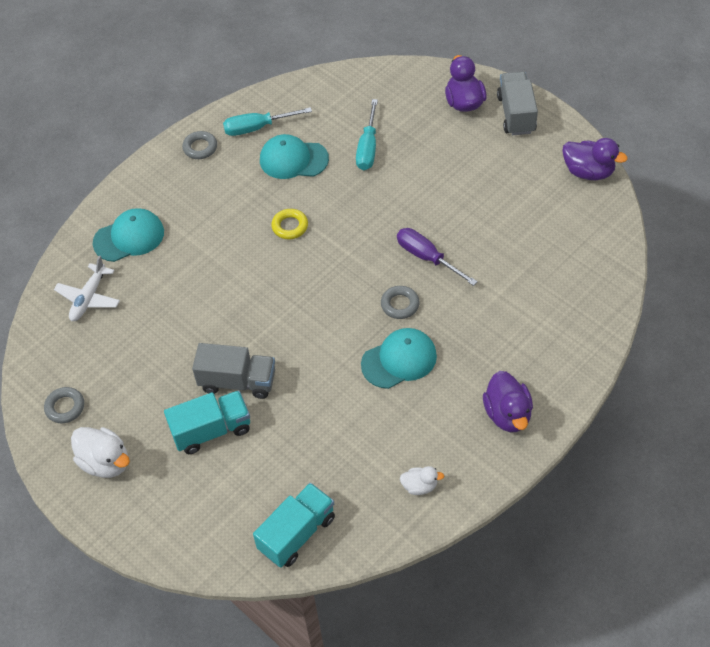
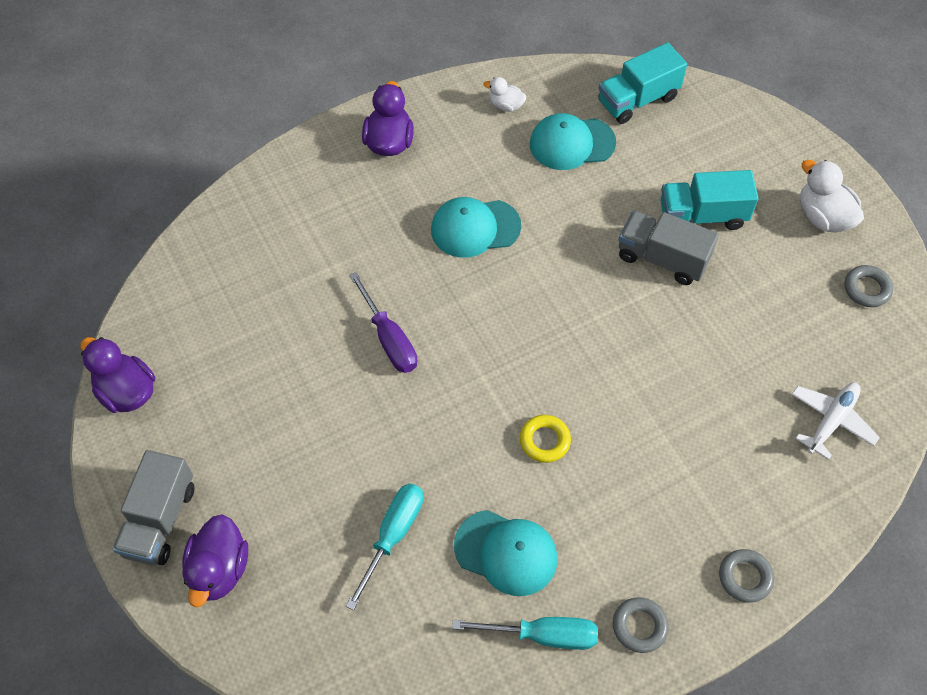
camera: 165 degrees left, 5 degrees up
(129, 237) = (768, 497): turquoise cap -> turquoise cap (571, 143)
(400, 304) = (447, 290): grey ring -> grey ring (745, 577)

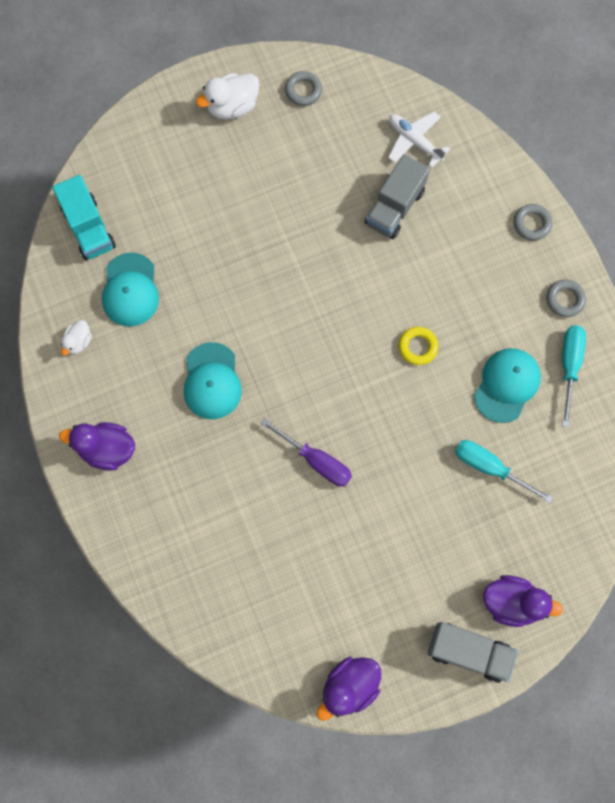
camera: 85 degrees left, 15 degrees up
(389, 339) = (316, 461): purple screwdriver -> purple screwdriver turned 60 degrees clockwise
(662, 258) = (259, 235): grey truck -> grey truck (395, 207)
(702, 216) = (220, 197): turquoise truck -> none

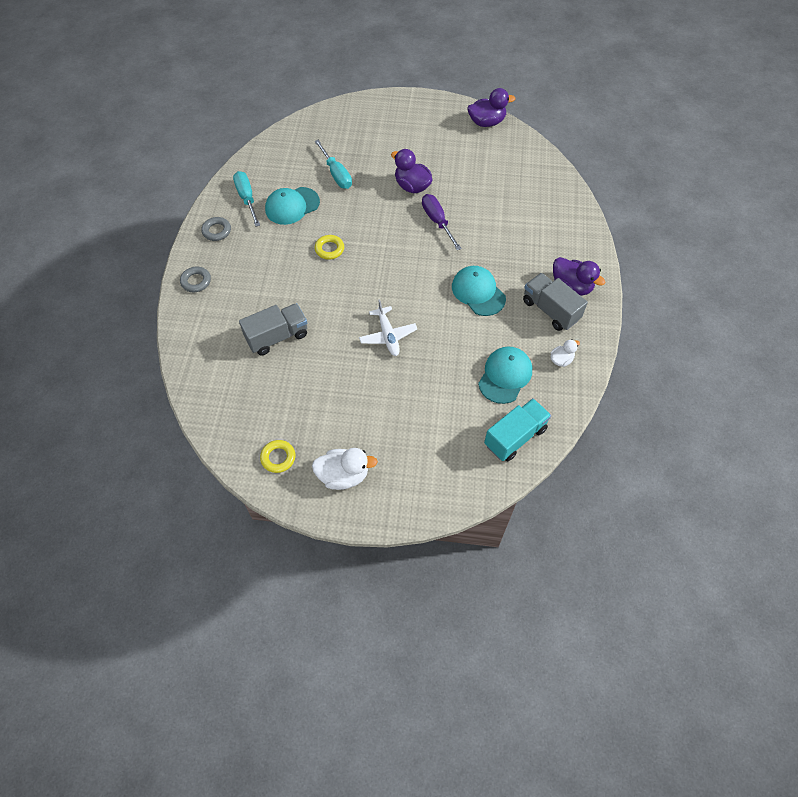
camera: 150 degrees left, 15 degrees down
(89, 228) = (515, 437): turquoise truck -> turquoise truck turned 45 degrees clockwise
(212, 381) = (478, 292): turquoise cap -> turquoise cap turned 60 degrees counterclockwise
(303, 91) = (278, 458): grey ring -> yellow ring
(414, 141) = (226, 374): white plane -> white plane (388, 335)
(468, 651) = (412, 109): grey truck -> grey truck (550, 310)
(512, 602) = (373, 117): purple duck -> purple duck (412, 186)
(569, 366) = (247, 198): turquoise screwdriver -> turquoise screwdriver turned 120 degrees clockwise

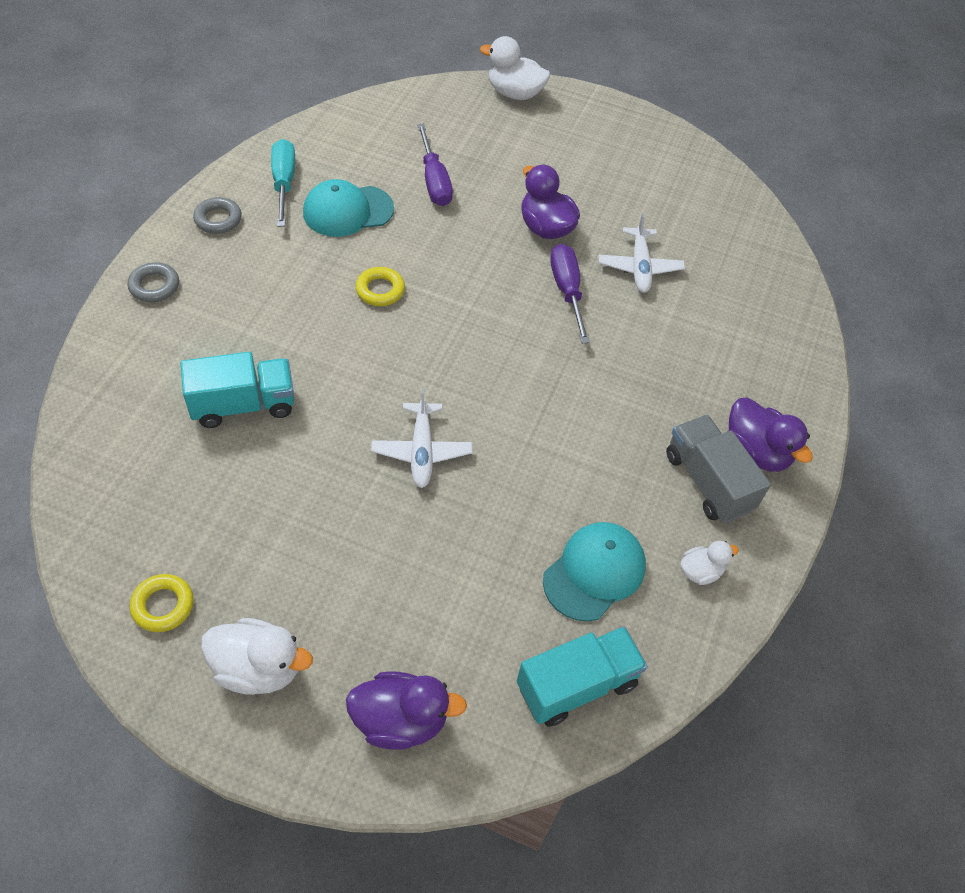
camera: 10 degrees right, 5 degrees down
(277, 336) = (243, 405): grey truck -> turquoise truck
(336, 174) = (434, 181): turquoise screwdriver -> purple screwdriver
(364, 105) = (514, 93): none -> white duck
(474, 196) = (639, 267): none -> white plane
(478, 292) = (595, 420): turquoise cap -> none
(486, 122) = (697, 161): purple duck -> purple duck (400, 720)

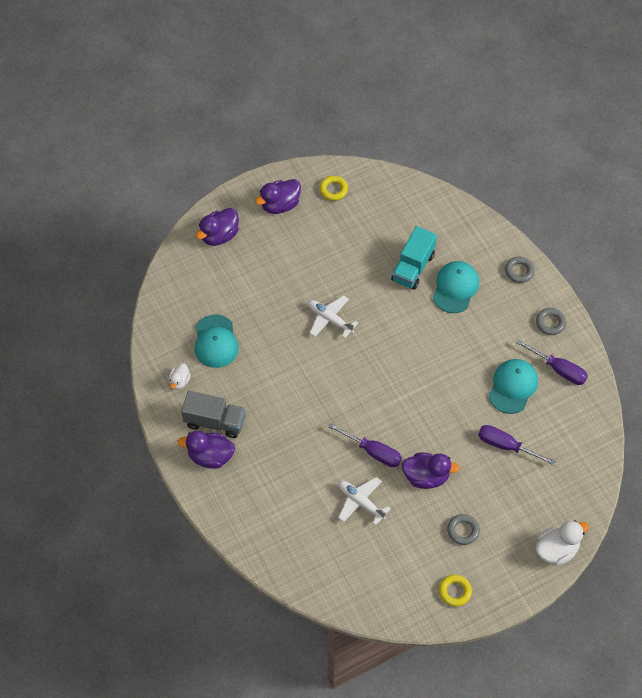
camera: 135 degrees right, 5 degrees up
(240, 338) = (455, 288): none -> turquoise cap
(258, 668) = (280, 205): white duck -> purple duck
(284, 183) = (559, 369): turquoise screwdriver -> purple screwdriver
(380, 290) = (441, 365): yellow ring -> yellow ring (455, 591)
(573, 168) = (463, 531): none -> grey ring
(576, 685) = (178, 300): turquoise truck -> none

